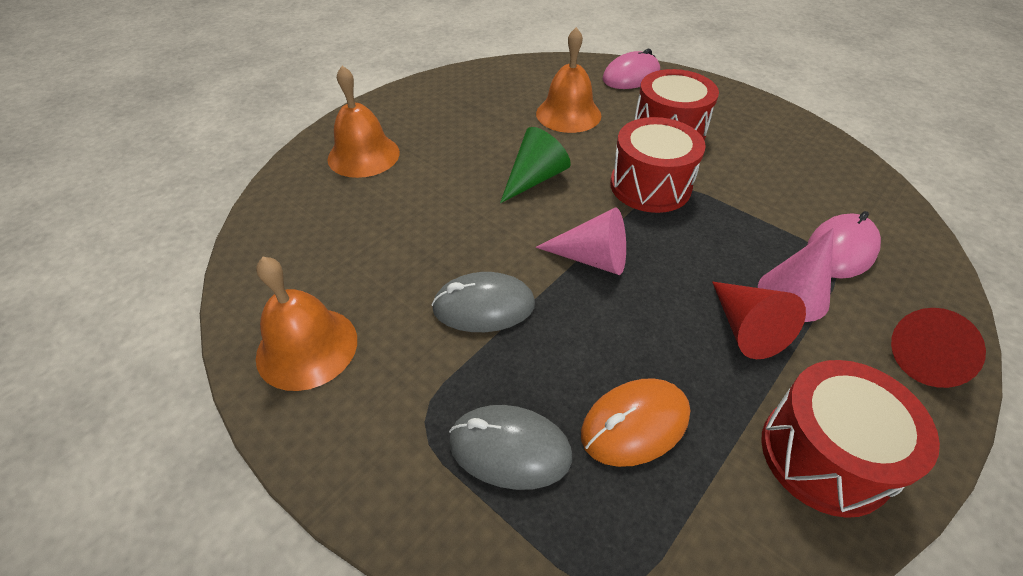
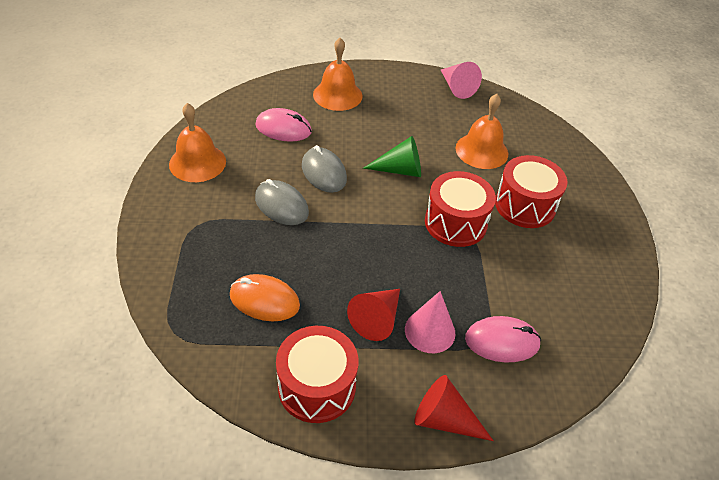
camera: 45 degrees right, 0 degrees up
(509, 449) = (209, 262): grey mouse -> grey mouse (324, 172)
(592, 258) = (361, 228): pink cone -> pink cone (456, 87)
(631, 76) = (567, 157): pink mouse -> pink mouse (283, 128)

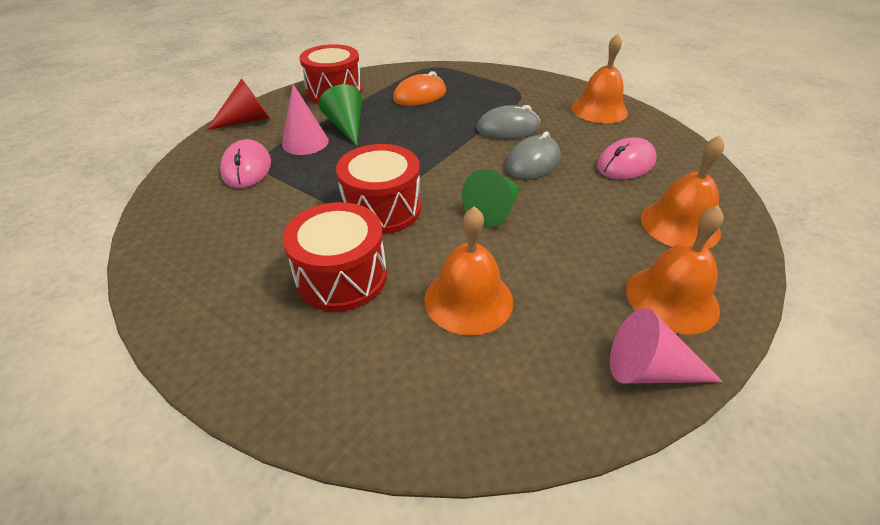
camera: 130 degrees right, 5 degrees down
(324, 172) = (533, 162): grey mouse -> grey mouse turned 60 degrees counterclockwise
(377, 319) = (346, 127): red cone -> green cone
(405, 88) = (672, 299): none -> orange bell
(502, 341) = (247, 168): pink mouse -> pink mouse turned 45 degrees counterclockwise

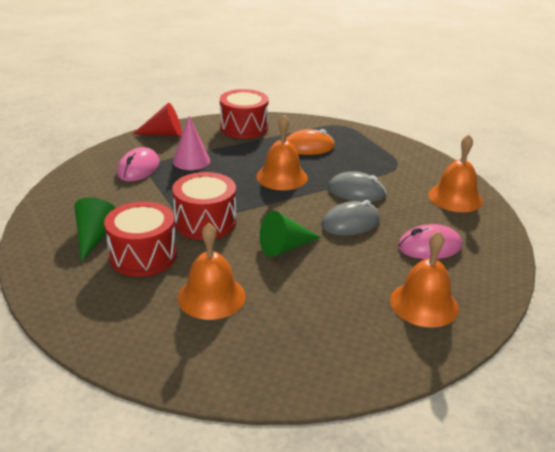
camera: 25 degrees right, 10 degrees down
(346, 127) = (230, 157): green cone -> green cone (95, 237)
(649, 370) = (292, 380): pink cone -> none
(672, 299) = (358, 347): orange bell -> orange bell (282, 177)

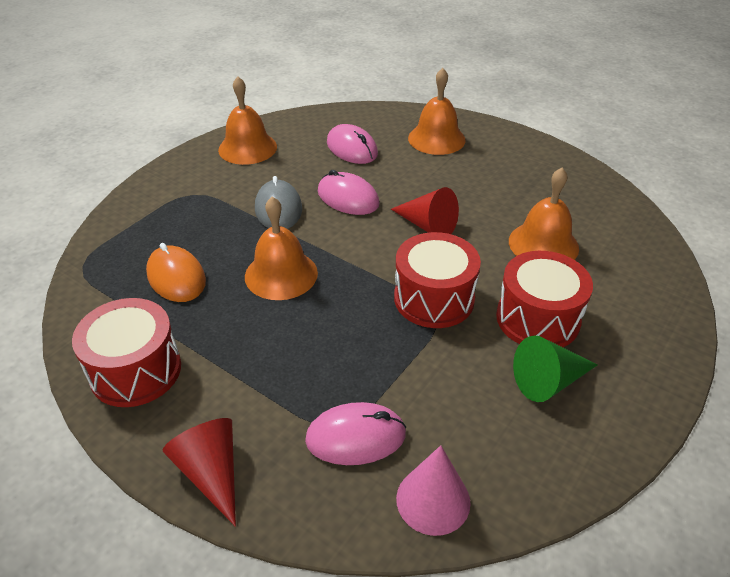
camera: 115 degrees left, 10 degrees up
(191, 161) = (291, 383): pink cone -> pink cone (433, 500)
(285, 247) = (428, 226): green cone -> red cone
(350, 223) = (348, 198): grey mouse -> pink mouse

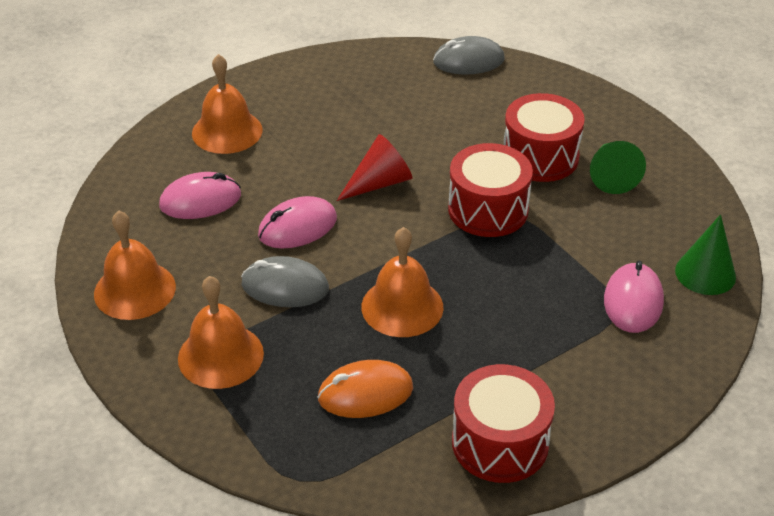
camera: 70 degrees left, 0 degrees up
(211, 472) = (643, 401): red cone -> none
(433, 500) = (705, 273): pink cone -> green cone
(543, 244) = (446, 120): orange bell -> orange bell (220, 355)
(645, 238) = (468, 61): none -> grey mouse

